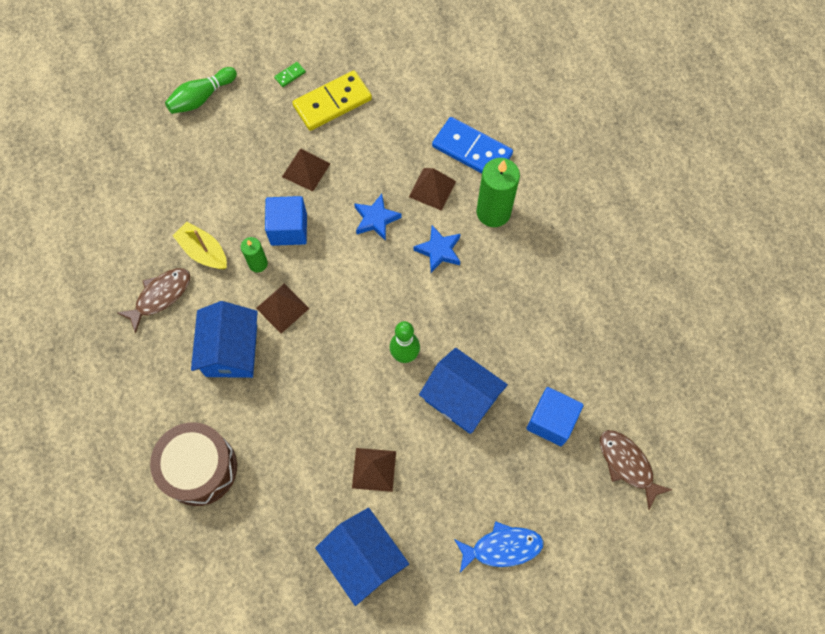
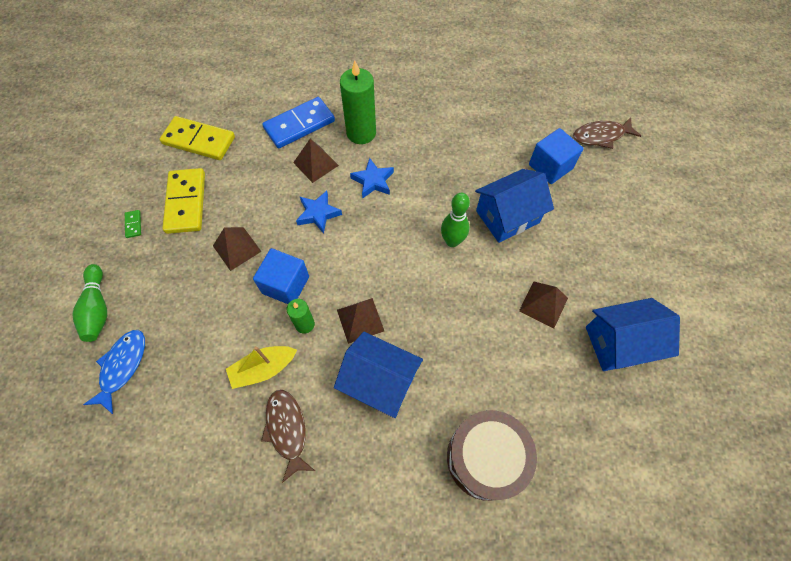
camera: 65 degrees left, 5 degrees down
(405, 74) = (199, 141): none -> yellow domino
(502, 547) = (640, 238): blue fish -> blue fish (122, 367)

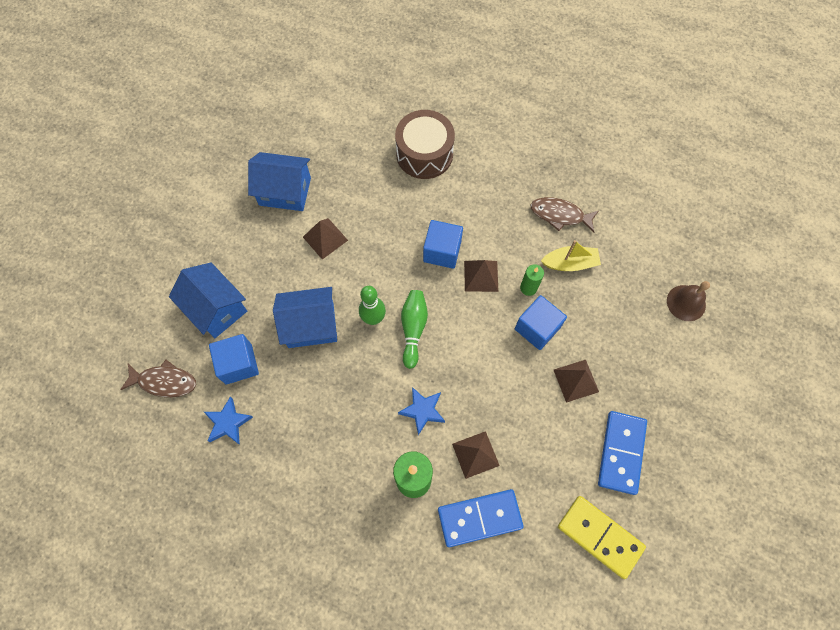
camera: 160 degrees left, 5 degrees up
(98, 308) = (709, 362): green bowling pin -> green bowling pin (413, 329)
(122, 367) = (686, 303): blue fish -> brown bell
(133, 224) = (677, 444): green domino -> none
(186, 202) = (621, 453): yellow domino -> blue domino
(287, 430) = (560, 215): brown fish -> brown fish turned 105 degrees clockwise
(318, 214) = (489, 391): blue star -> blue star (228, 423)
(379, 382) = (481, 224): blue house -> blue house (216, 308)
(412, 333) = (442, 251): none -> blue cube

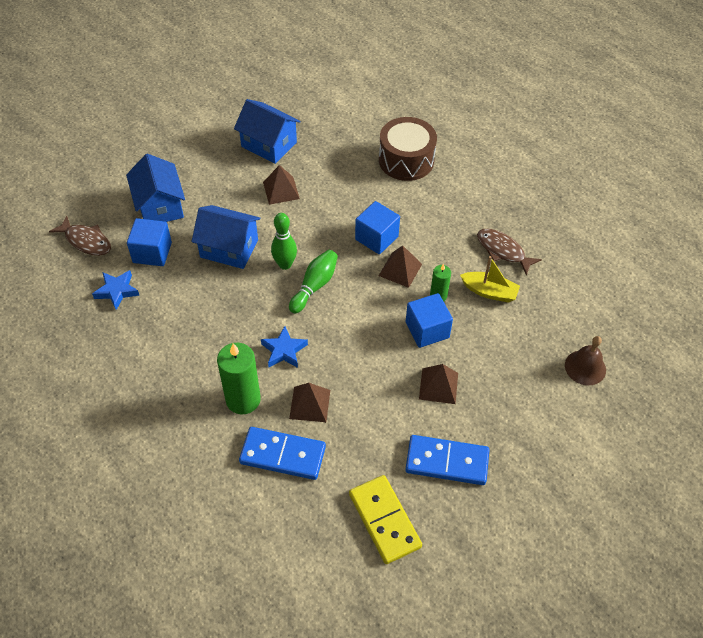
camera: 25 degrees right, 15 degrees down
(621, 453) = (447, 462): blue domino -> blue domino turned 60 degrees clockwise

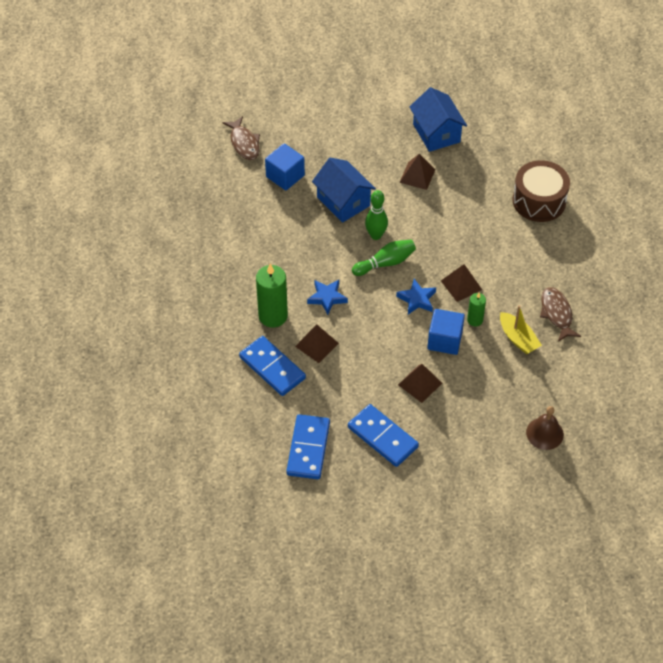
camera: 35 degrees right, 0 degrees up
(117, 291) = (240, 192): blue star -> blue star (417, 299)
(160, 206) = (316, 142): blue house -> none
(376, 238) = (463, 251): blue cube -> none
(384, 520) = (308, 448): yellow domino -> blue domino

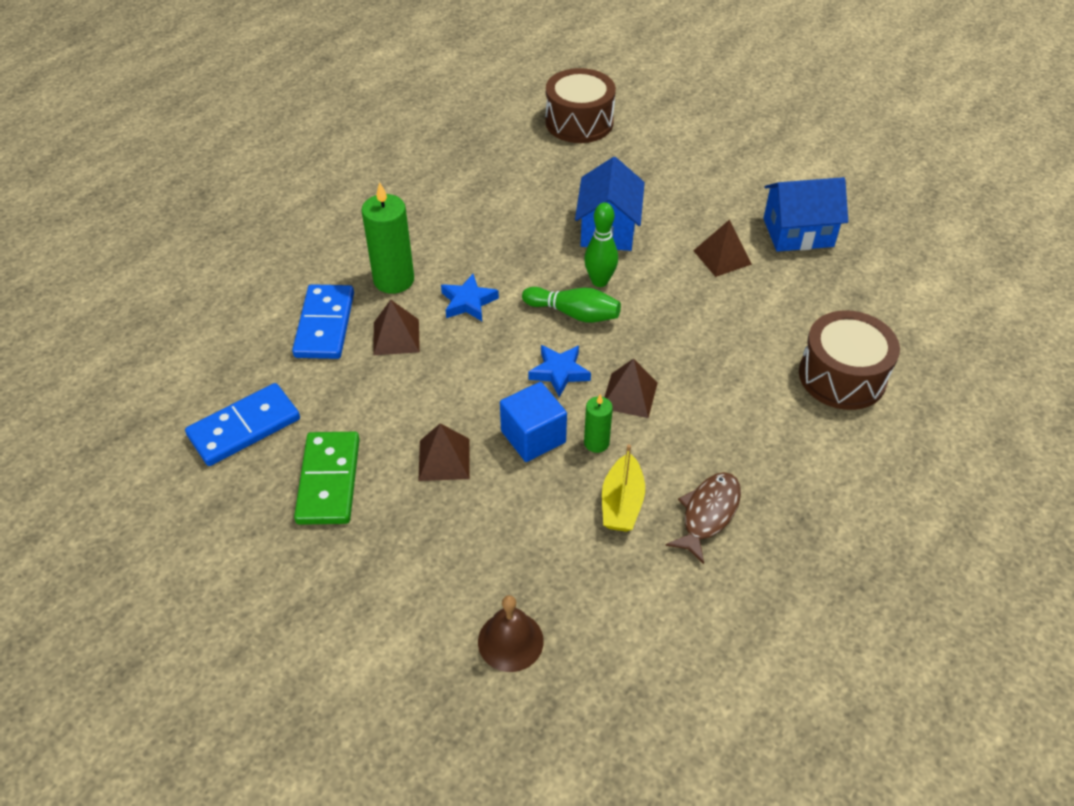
camera: 45 degrees right, 5 degrees down
(244, 143) = (579, 122): brown fish -> brown drum
(285, 176) = (580, 171): blue cube -> none
(382, 437) = (328, 480): blue domino -> green domino
(436, 133) = (798, 232): blue house -> blue house turned 60 degrees clockwise

